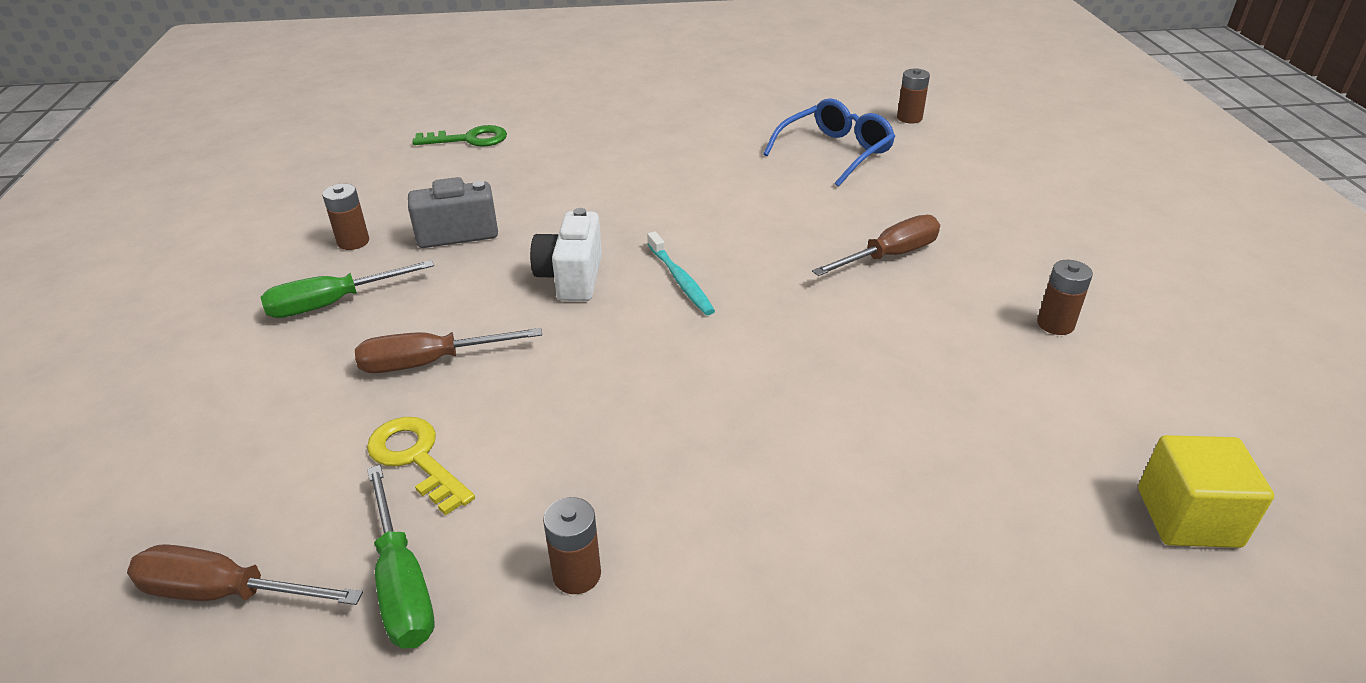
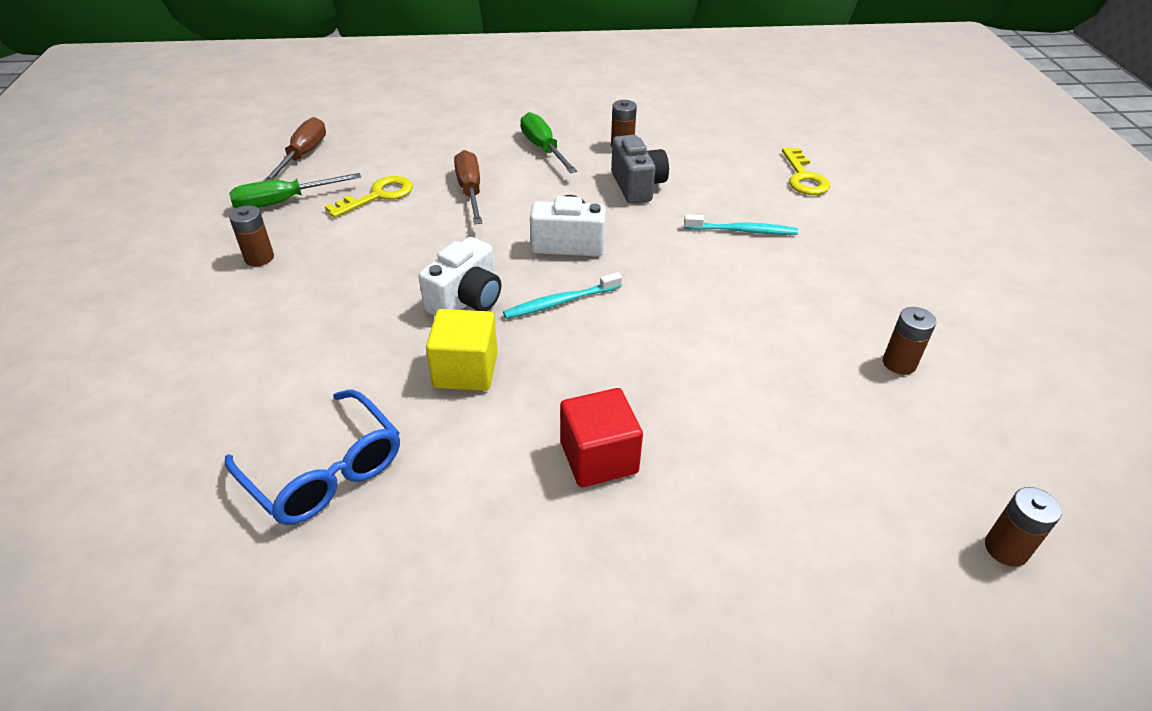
camera: 90 degrees right, 5 degrees up
(469, 139) = (803, 177): green key -> yellow key
(561, 176) = (742, 231): none -> turquoise toothbrush
(680, 345) = (466, 300): none -> white camera
(835, 152) = (853, 441): blue glasses -> blue glasses (324, 471)
(889, 256) = (599, 458): brown screwdriver -> red cube
(1055, 324) = (447, 590): brown battery -> brown battery (899, 363)
(1188, 517) = (137, 610): yellow cube -> yellow cube (465, 370)

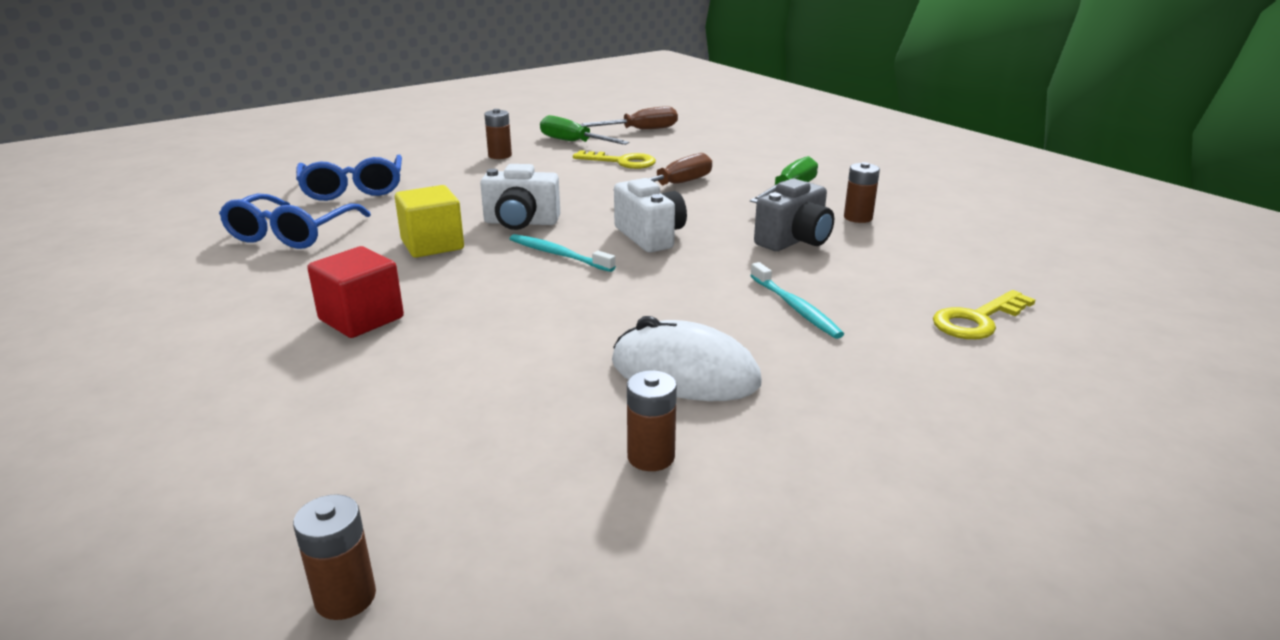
camera: 60 degrees right, 15 degrees down
(230, 391) = (353, 189): none -> blue glasses
(804, 311) = (684, 373): none -> white mouse

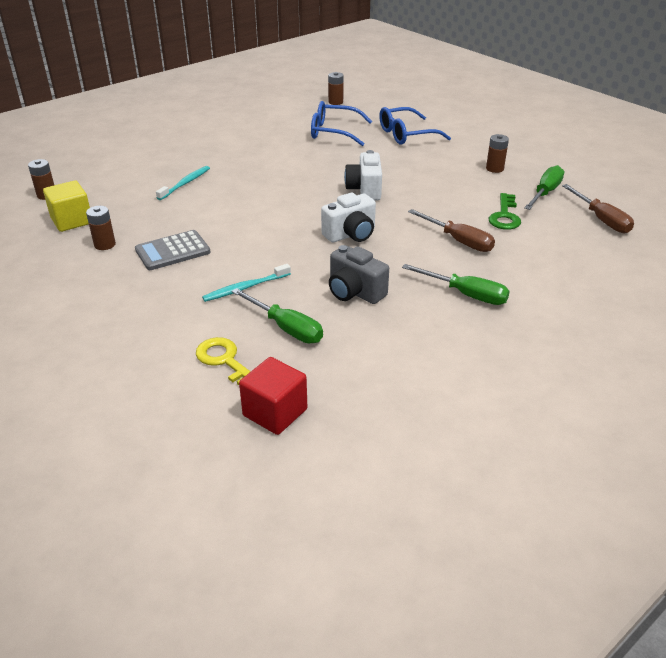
camera: 85 degrees right, 10 degrees up
(361, 319) = (235, 165): red cube -> red cube (275, 412)
(432, 245) = (325, 169): yellow cube -> yellow cube (72, 221)
(558, 254) = (316, 206): turquoise toothbrush -> turquoise toothbrush (185, 183)
(621, 162) = (505, 216): yellow key -> green key
(684, 373) = (173, 251): white mouse -> grey calculator
(858, 217) = (411, 326): brown battery -> brown battery (335, 102)
(886, 281) = (286, 328): none -> green screwdriver

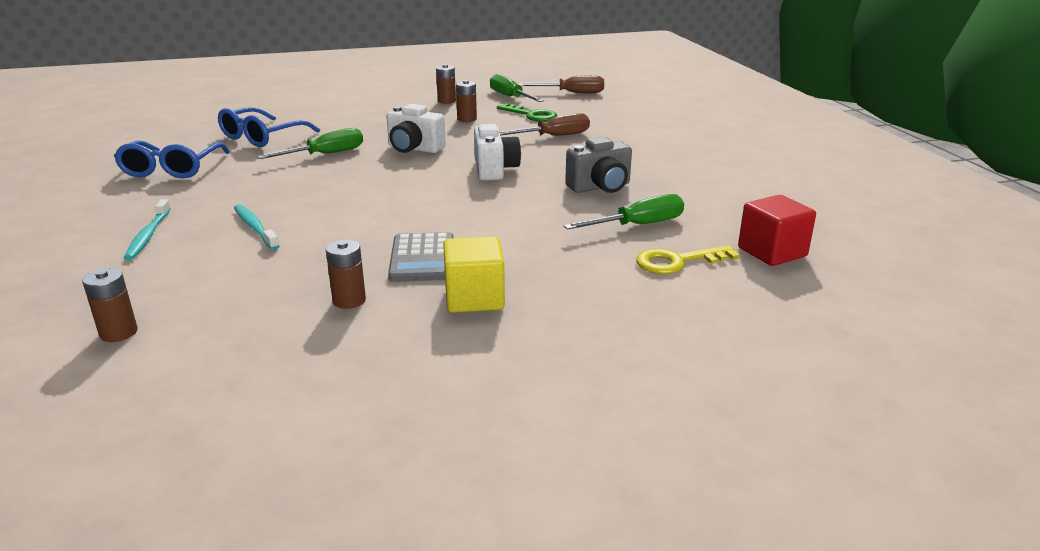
camera: 65 degrees left, 10 degrees down
(72, 221) = (242, 318): yellow cube -> yellow cube (474, 298)
(245, 288) = (546, 232): turquoise toothbrush -> turquoise toothbrush (148, 235)
(335, 102) = (189, 123): brown battery -> brown battery (467, 119)
(406, 134) = (326, 113): blue glasses -> blue glasses (172, 169)
(466, 294) = (639, 151): green screwdriver -> green screwdriver (325, 154)

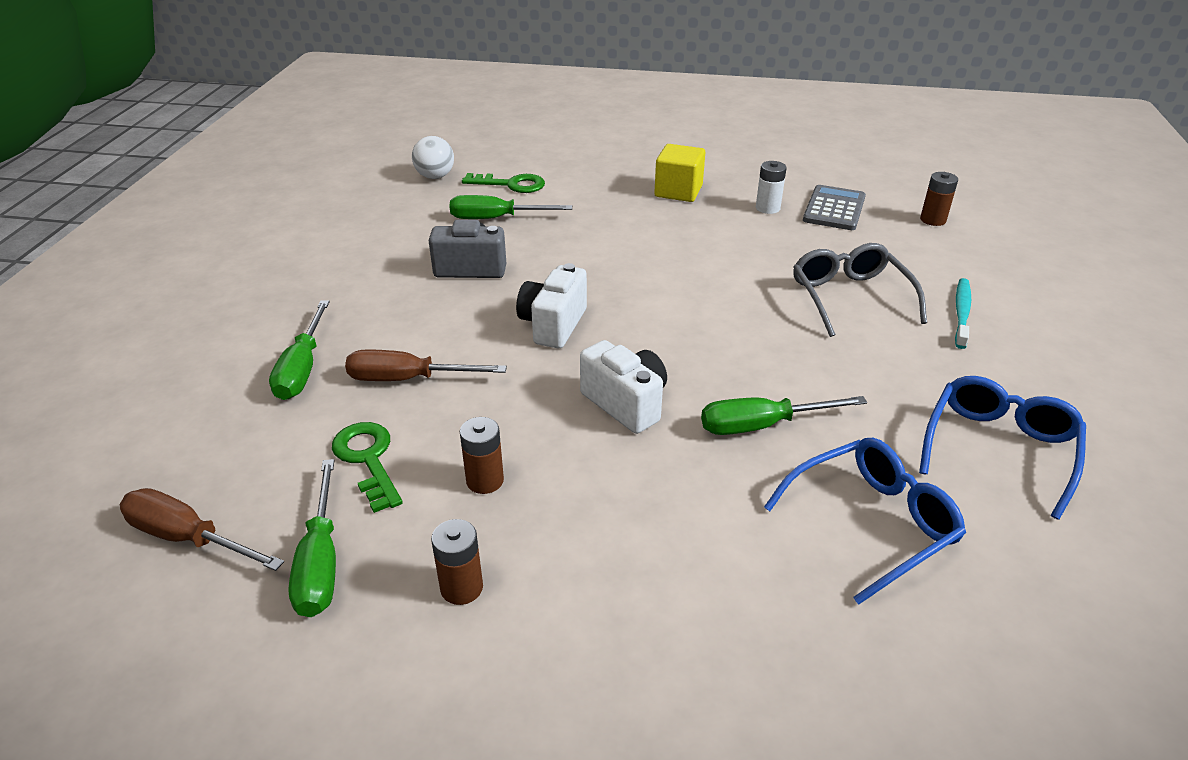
camera: 155 degrees left, 10 degrees up
(255, 227) = (850, 297): turquoise toothbrush -> grey glasses
(349, 300) = (767, 208): brown battery -> white battery
(422, 258) = (699, 228): grey calculator -> grey calculator (834, 209)
(619, 130) = (302, 368): none -> green screwdriver
(678, 262) = (511, 184): yellow key -> green key
(772, 252) = (435, 176): red cube -> white ball

